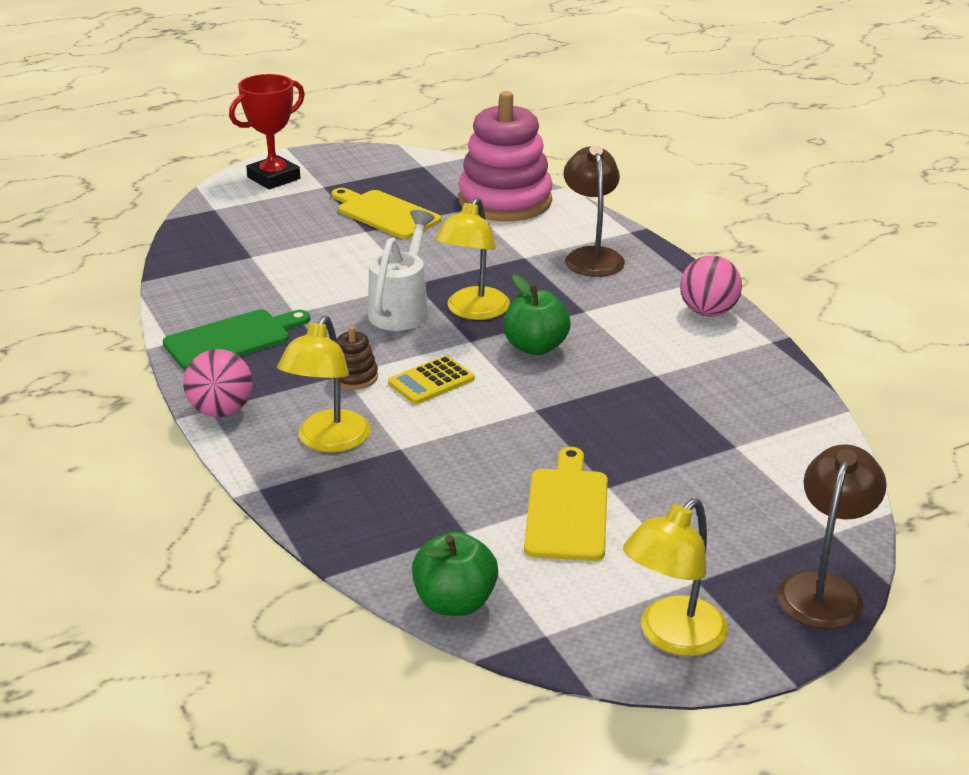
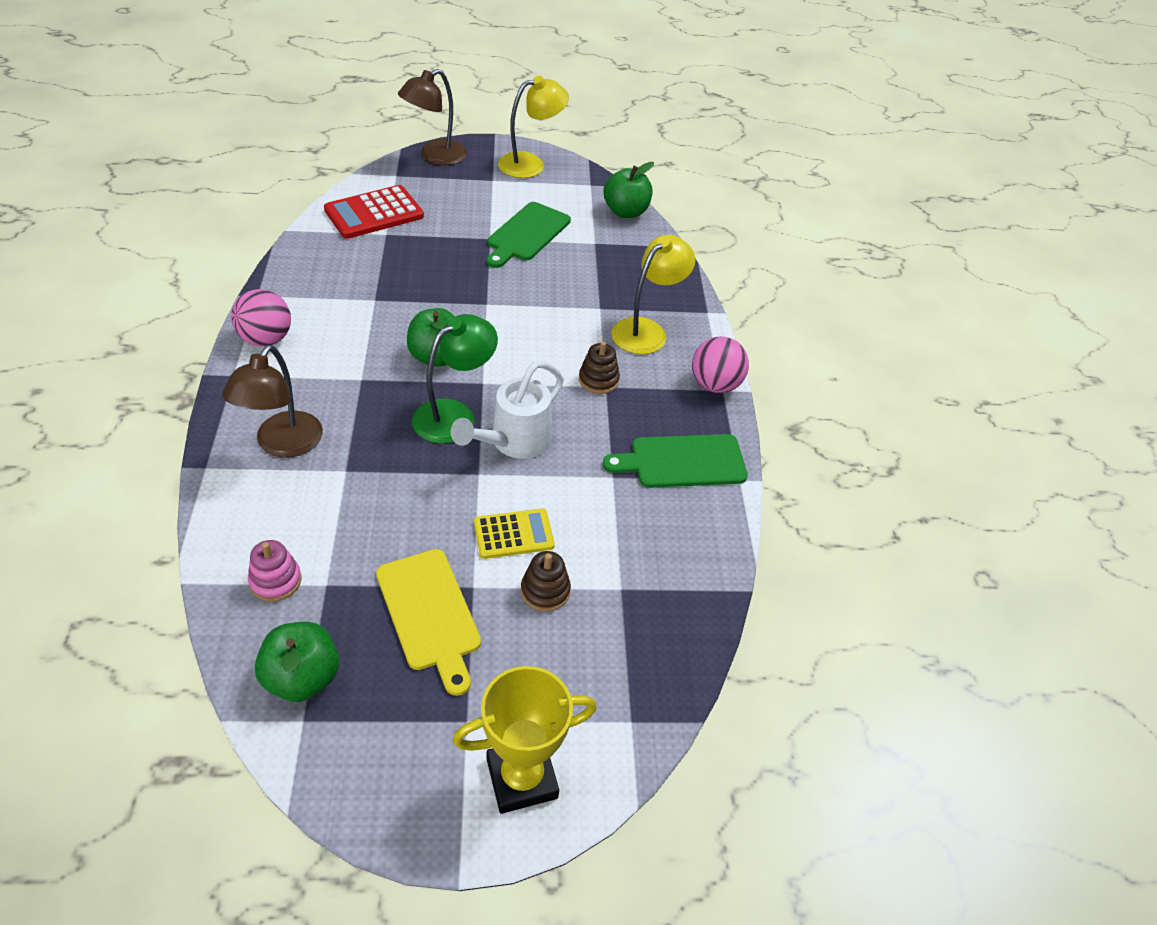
camera: 160 degrees left, 15 degrees up
(273, 178) = (522, 778): red trophy -> yellow trophy
(310, 241) = (545, 591): none -> brown stacking toy
(431, 381) = (542, 354): yellow calculator -> yellow calculator (513, 534)
(440, 176) = (302, 678): none -> green apple
(473, 311) = (454, 415): yellow lamp -> green lamp
(505, 201) = (275, 581): pink stacking toy -> pink stacking toy, size x0.41
(567, 510) = (526, 234): yellow cutting board -> green cutting board
(783, 466) = (374, 213): none -> red calculator

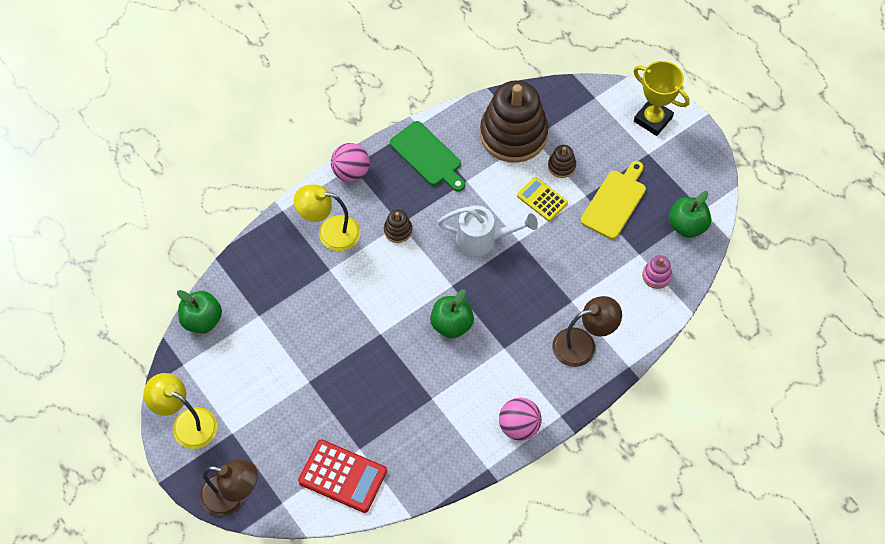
camera: 120 degrees left, 15 degrees up
(454, 415) = (489, 281): green lamp -> none
(526, 234) = (284, 362): green cutting board -> none
(645, 570) = (513, 134): none -> brown stacking toy

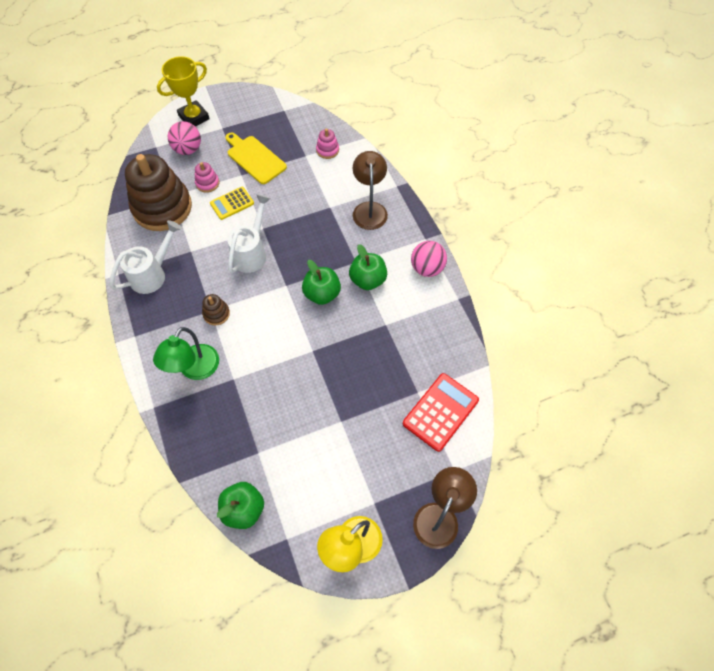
camera: 75 degrees left, 0 degrees up
(330, 232) = (195, 370): yellow lamp -> green lamp
(351, 172) = (140, 338): pink ball -> pink ball (188, 149)
(428, 156) = (153, 274): green cutting board -> white watering can
(561, 166) = (207, 183): brown stacking toy -> pink stacking toy
(687, 225) = (293, 122): green apple -> green apple (368, 280)

